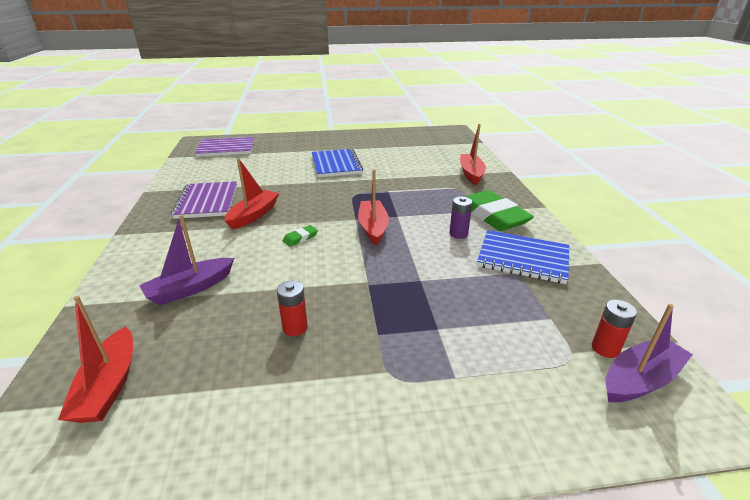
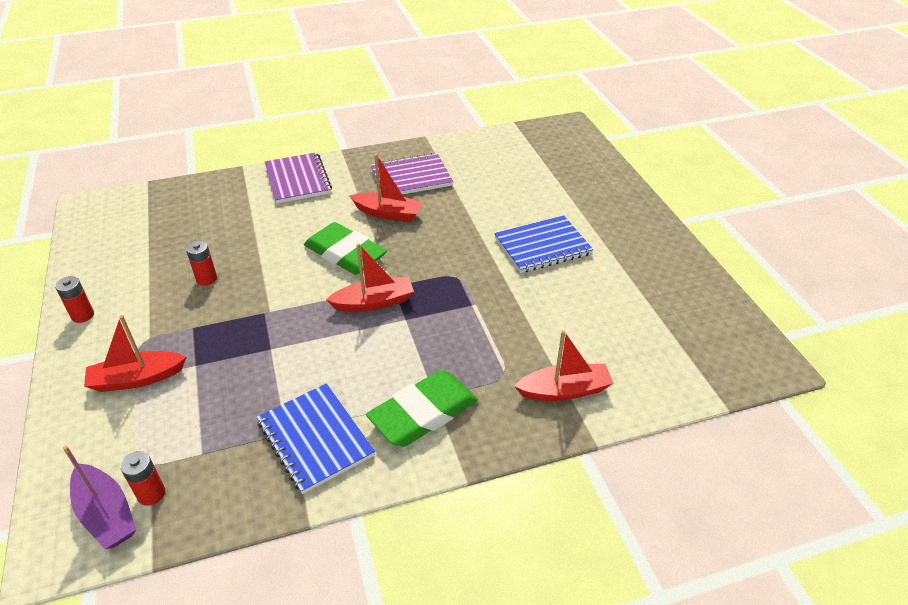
camera: 80 degrees right, 10 degrees up
(109, 386) = (159, 213): red boat -> red boat (137, 379)
(190, 288) = (260, 212): purple boat -> none
(226, 148) = (556, 150): purple notebook -> purple notebook (297, 180)
(300, 238) = (345, 254): green eraser -> green eraser, size x2.43
(322, 455) = (83, 315): none -> red battery
(458, 234) = (368, 377): purple battery -> none
(523, 258) = (315, 439): blue notebook -> blue notebook turned 45 degrees counterclockwise

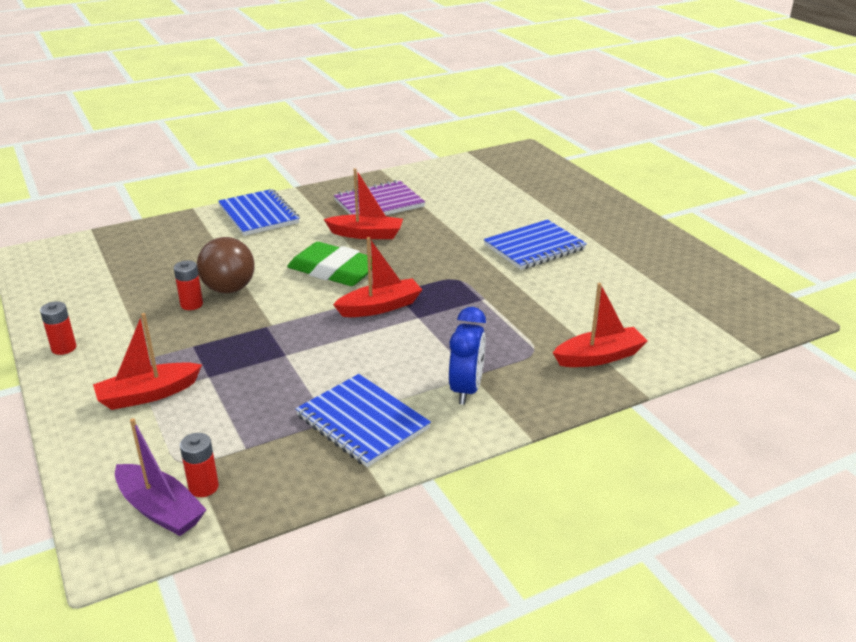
camera: 10 degrees left, 10 degrees down
(244, 265) = (229, 289): none -> brown ball
(297, 180) = (258, 215): purple notebook -> blue notebook
(423, 413) = (466, 389): green eraser -> blue clock

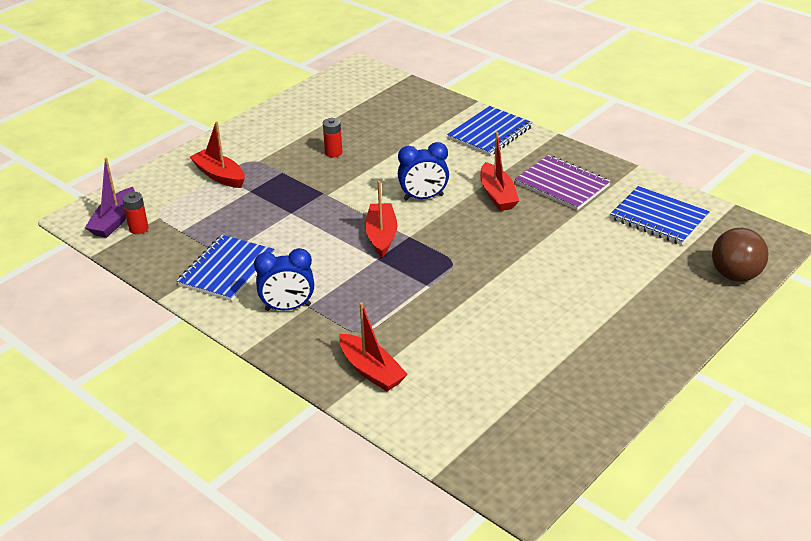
camera: 70 degrees right, 5 degrees up
(64, 348) = (254, 126): red battery -> none
(229, 289) = (364, 160): brown ball -> brown ball (735, 275)
(334, 270) = (423, 197): green eraser -> blue clock
(380, 307) = (381, 236): red boat -> red boat turned 135 degrees counterclockwise
(534, 247) = (546, 295): blue notebook -> blue notebook (658, 218)

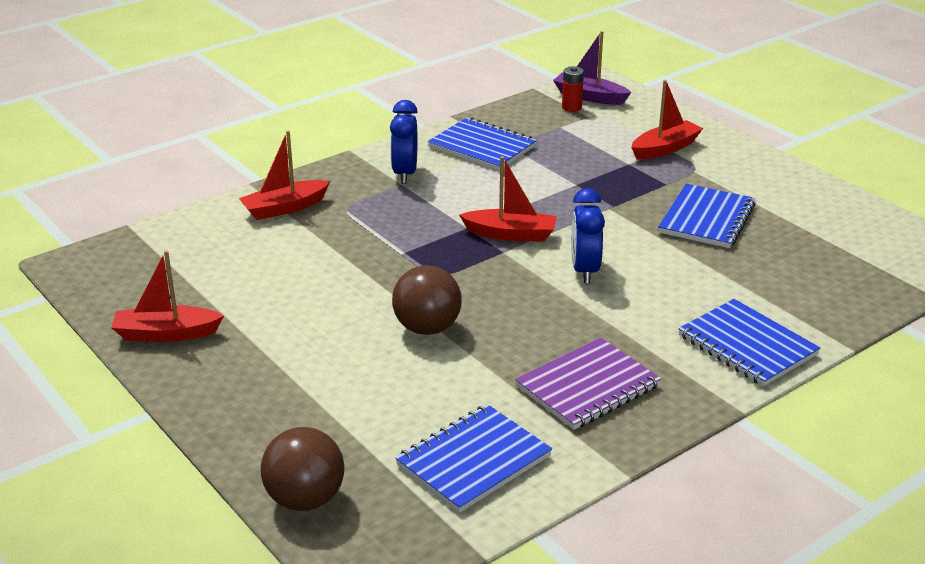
camera: 100 degrees right, 5 degrees down
(333, 153) = (706, 219): red battery -> blue notebook
(497, 195) = (575, 327): red boat -> red boat (166, 334)
(528, 257) = (427, 328): none -> brown ball

